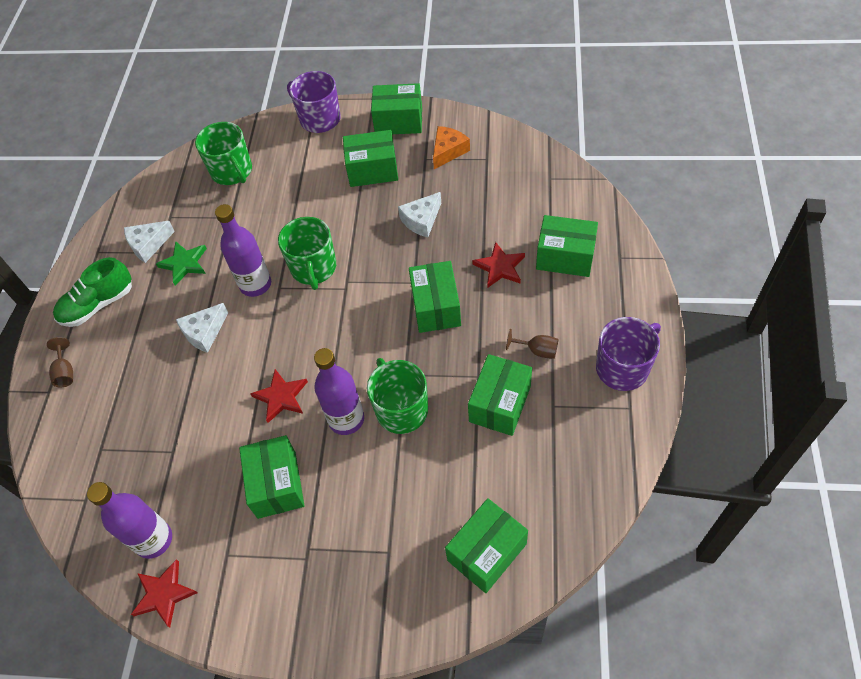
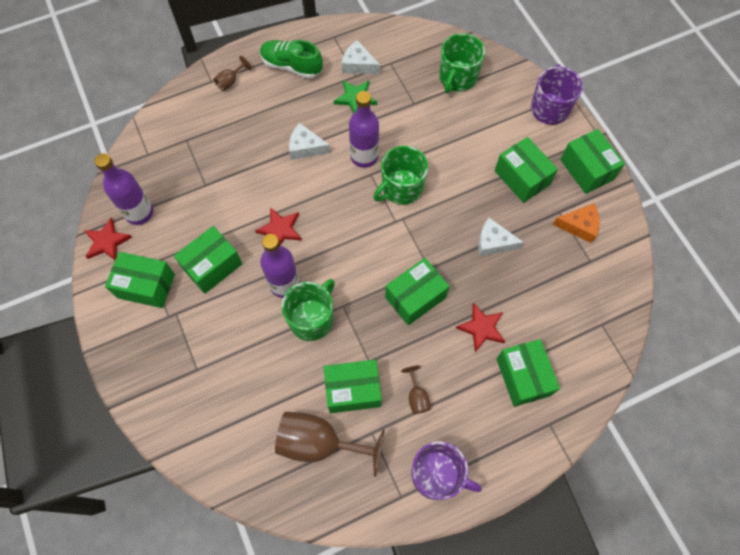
camera: 55 degrees right, 10 degrees up
(487, 552) = (227, 439): green box -> green box (146, 286)
(538, 459) = (319, 443): none -> brown goblet

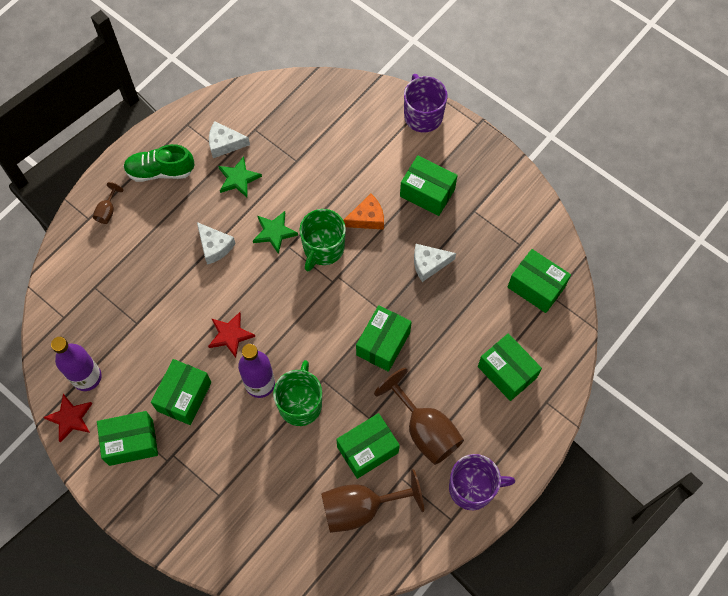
camera: 25 degrees left, 0 degrees up
(305, 147) = (215, 246): white cheese -> white cheese turned 120 degrees counterclockwise
(364, 156) = (274, 232): purple bottle -> green star
(417, 397) = (425, 430): brown goblet -> brown goblet, size x2.19
(457, 78) = (325, 119): green mug -> none
(482, 328) = (453, 345): red star -> none
(579, 226) = (496, 216): orange cheese -> orange cheese (367, 218)
(586, 169) = (481, 161): green box -> green box (536, 287)

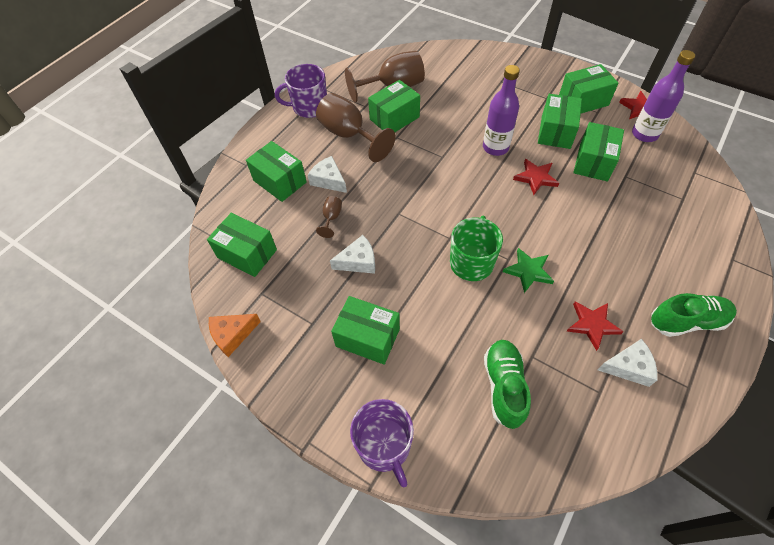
camera: 175 degrees right, 10 degrees down
(107, 211) = (717, 269): brown goblet -> brown goblet (331, 218)
(215, 246) = (585, 249): white cheese -> white cheese (328, 180)
(238, 178) = (592, 325): green star -> red star
(300, 403) = (457, 139): green mug -> none
(325, 142) = (504, 386): none -> green shoe
(367, 218) = (432, 299): orange cheese -> orange cheese (232, 335)
(383, 343) = (394, 188): green box -> green box (593, 162)

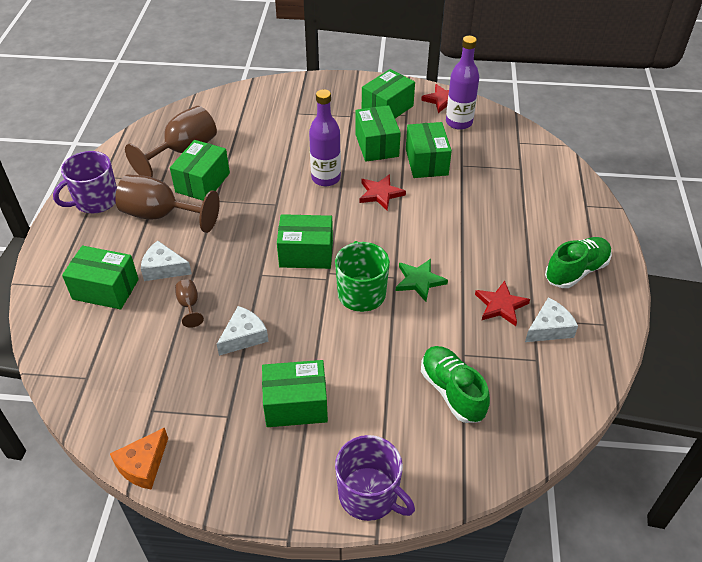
camera: 30 degrees left, 10 degrees down
(247, 254) = (110, 377): green box -> green box (306, 253)

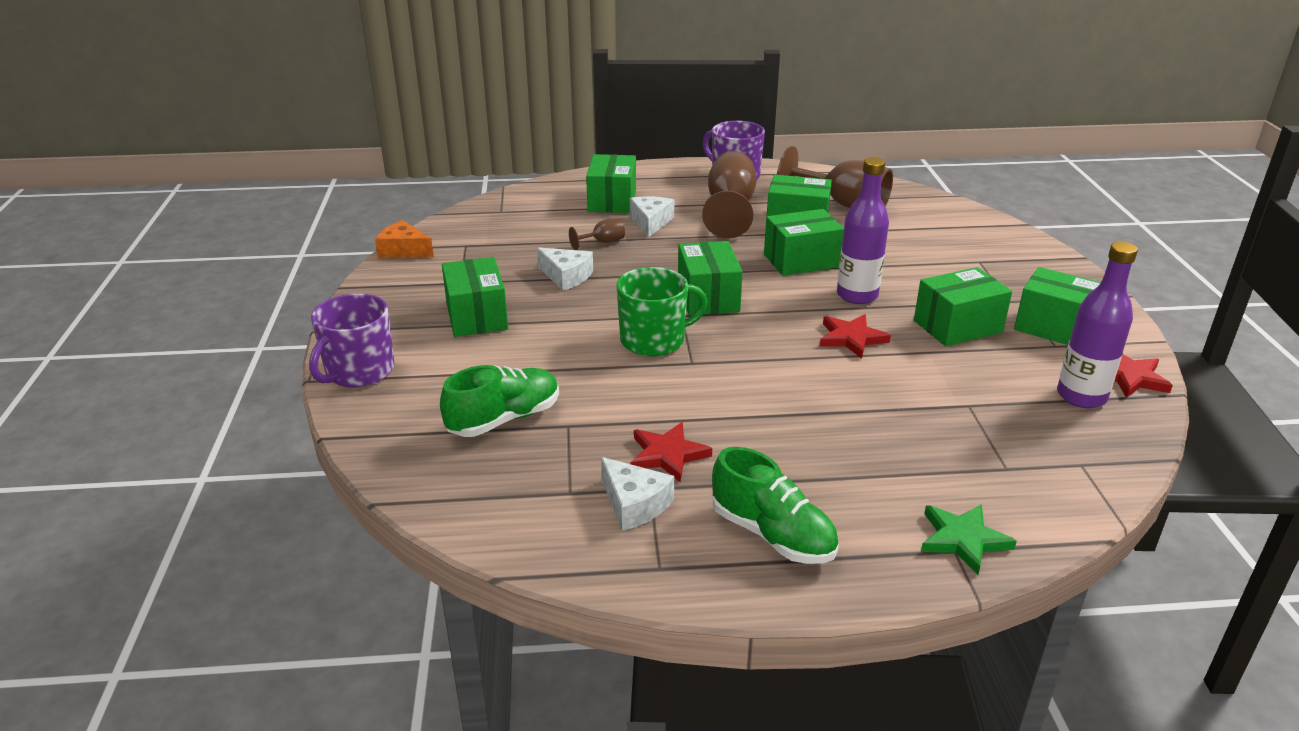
camera: 80 degrees right, 15 degrees down
(419, 281) = (691, 382): green star -> green star (963, 539)
(426, 162) = (951, 371): green box -> green box (801, 261)

